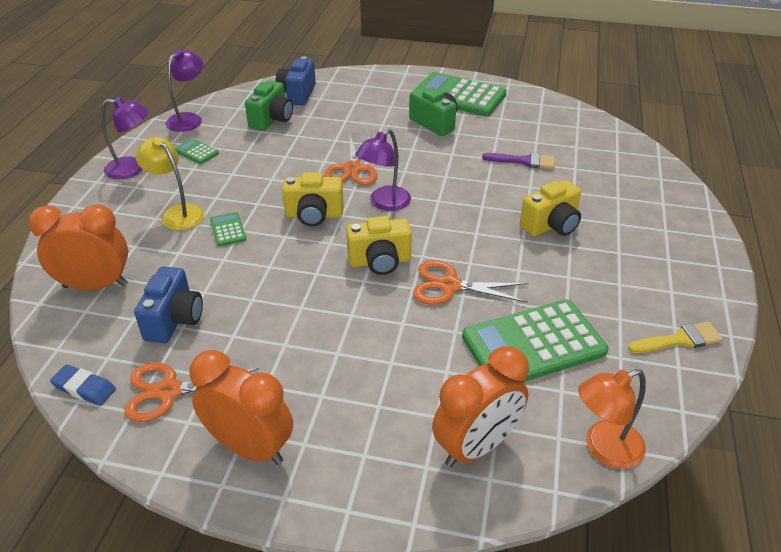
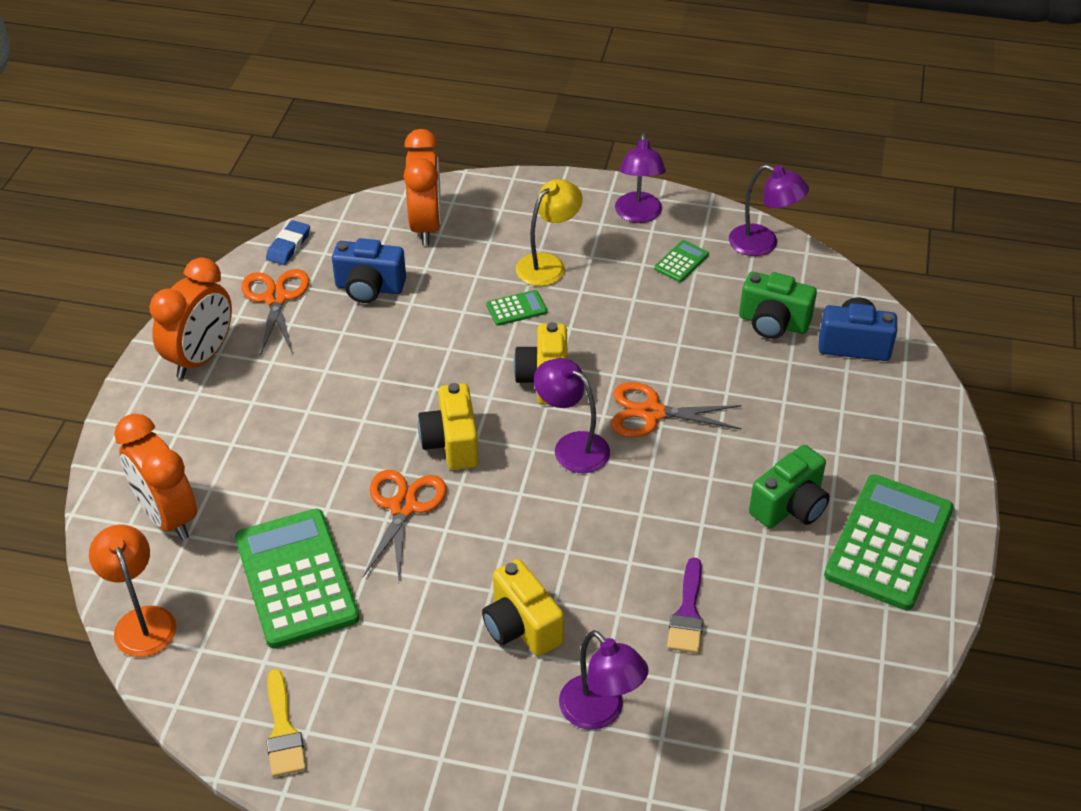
camera: 90 degrees right, 5 degrees up
(608, 194) = (600, 712): none -> purple lamp

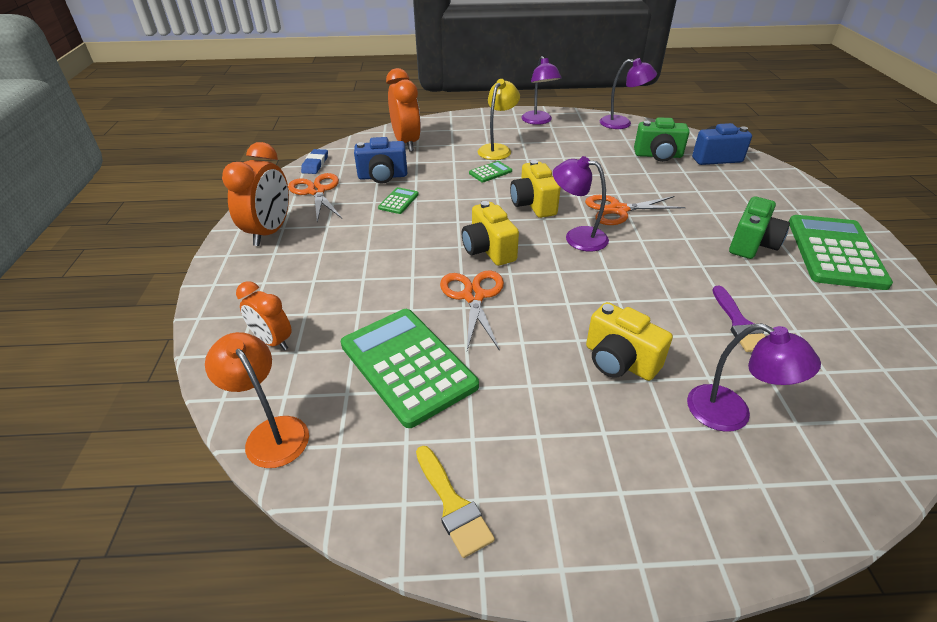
camera: 15 degrees left, 5 degrees down
(168, 516) = (273, 341): orange clock -> orange clock, size x0.62
(681, 262) = (580, 137): green calculator -> green calculator (398, 201)

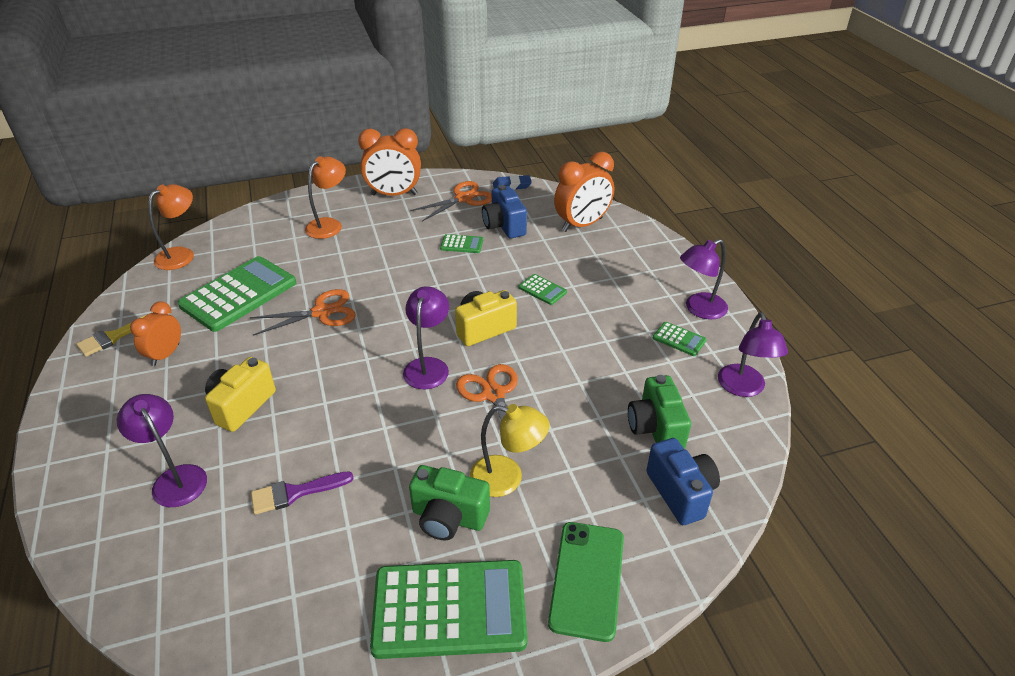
camera: 75 degrees right, 0 degrees up
(273, 341) = (264, 232): orange clock -> orange clock (166, 355)
(298, 283) = (329, 225): none -> orange lamp
(488, 250) = (392, 310): yellow camera -> none
(497, 149) = (600, 287): yellow lamp -> yellow lamp (507, 478)
(569, 133) = (679, 339): none -> green calculator
(731, 414) = (175, 478): purple lamp -> purple lamp turned 120 degrees clockwise
(792, 198) = (587, 579): none -> green phone

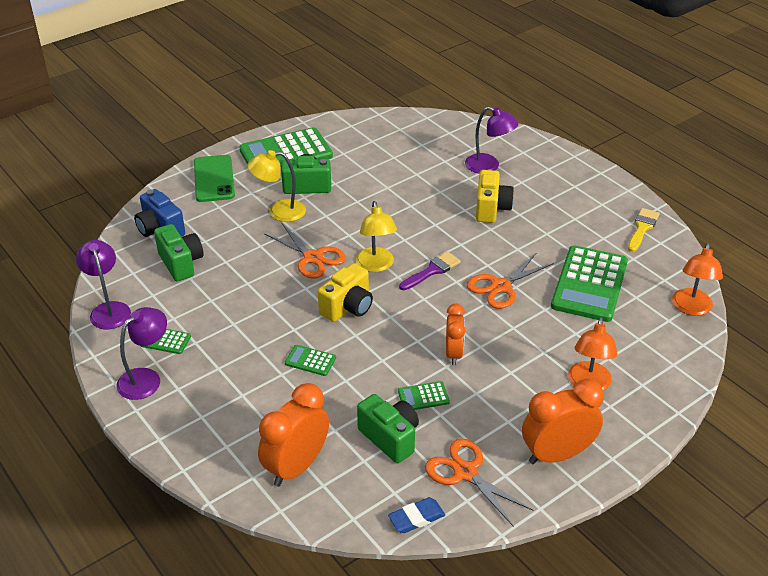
camera: 160 degrees right, 0 degrees up
(166, 355) = (586, 225): orange clock -> orange clock (453, 353)
(295, 493) = (409, 176): purple brush -> purple brush (432, 271)
(428, 366) = (376, 265): purple lamp -> yellow lamp
(464, 198) = (465, 472): orange scissors -> orange scissors turned 105 degrees clockwise
(504, 226) = (390, 438): blue camera -> green camera

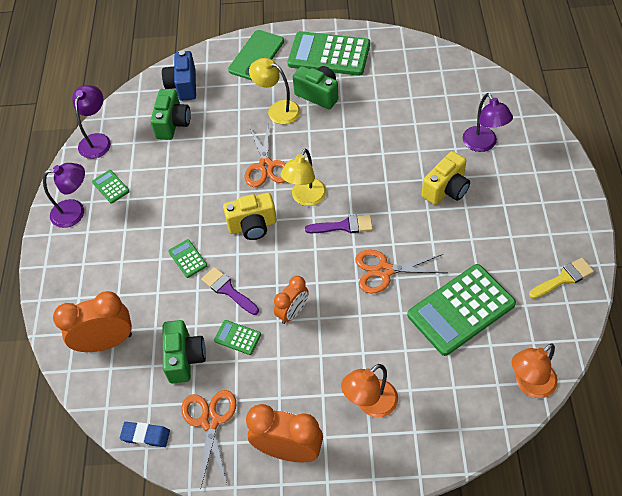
camera: 40 degrees right, 15 degrees up
(376, 366) = (228, 290): none -> purple brush

